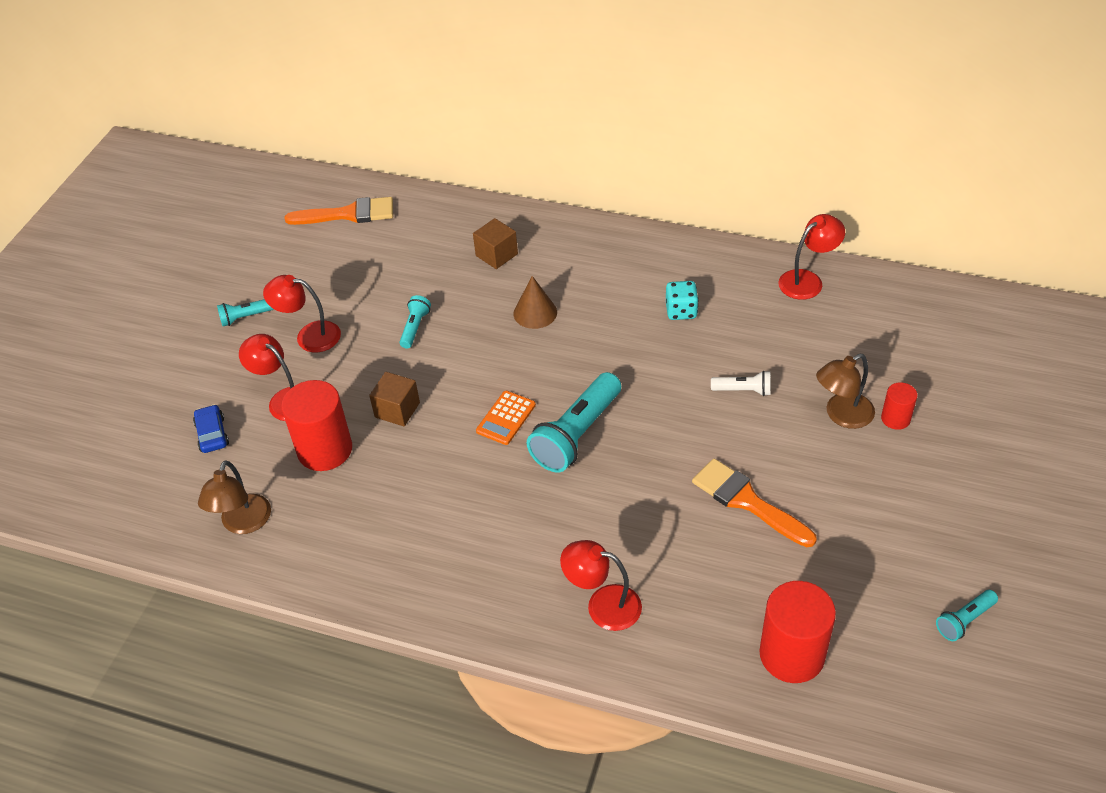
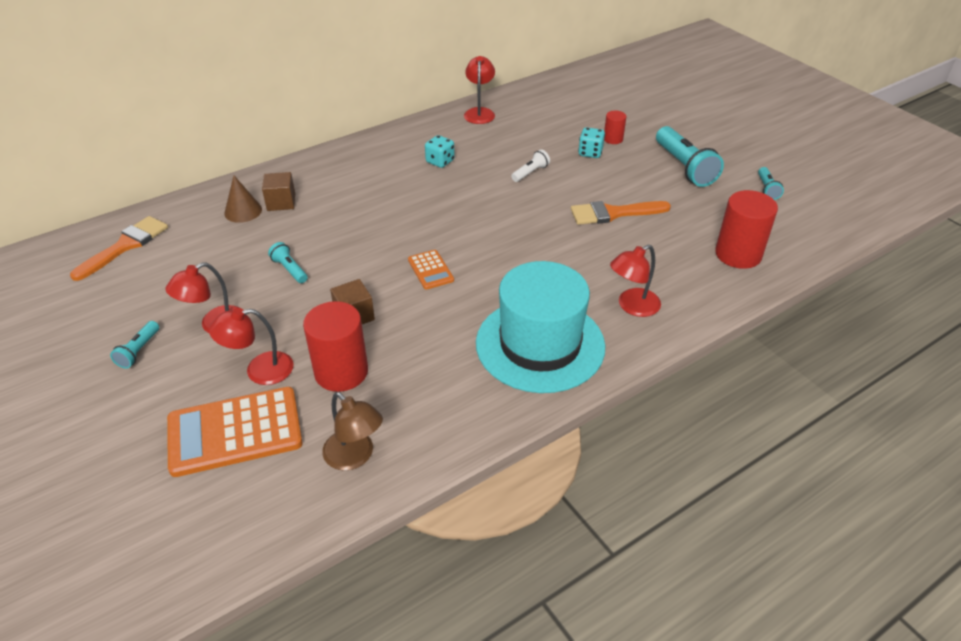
camera: 55 degrees left, 5 degrees down
(212, 434) = (235, 432): blue car -> orange calculator
(478, 563) = (540, 344): none -> turquoise hat
(535, 313) = (357, 213): brown cone -> brown cone (243, 211)
(577, 435) = (484, 248): turquoise flashlight -> turquoise flashlight (684, 167)
(842, 415) = (590, 153): brown lamp -> turquoise dice

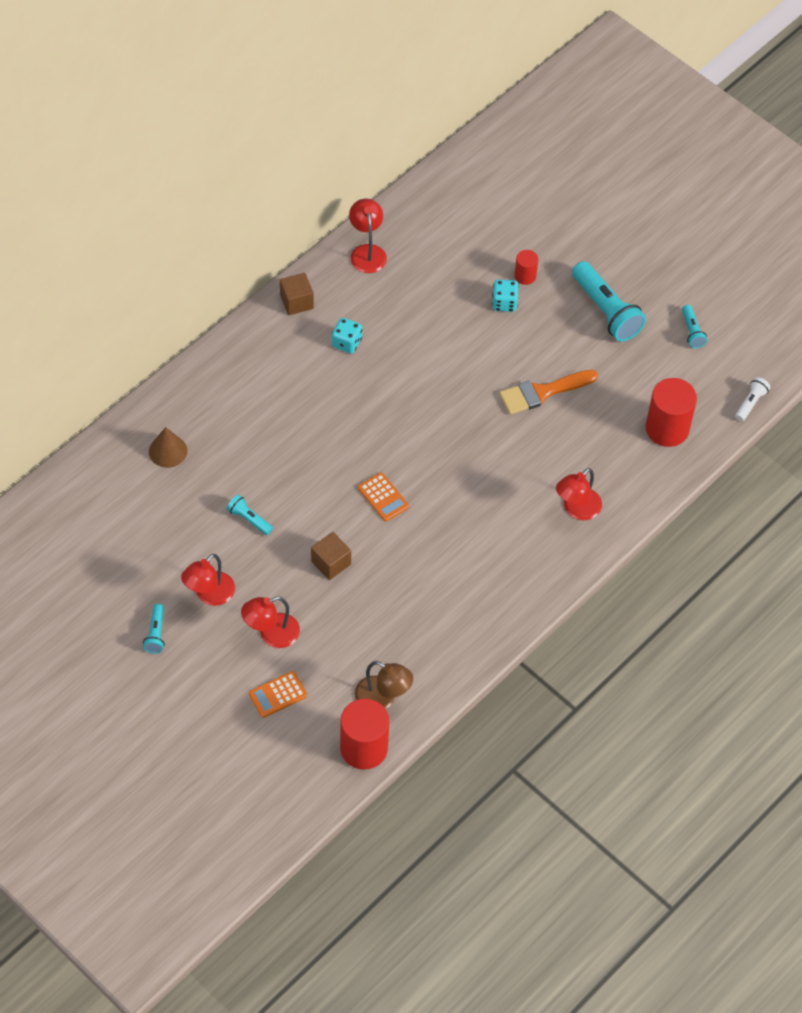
camera: 15 degrees left, 15 degrees up
(125, 246) = (73, 517): orange brush -> none
(235, 432) = (278, 694): orange calculator -> orange calculator, size x0.50
(281, 202) = (201, 432): brown cube -> brown cube (296, 302)
(341, 372) = (342, 623): red cylinder -> red cylinder (364, 748)
(530, 173) = (447, 345): white flashlight -> white flashlight (750, 403)
(540, 344) = (503, 565): turquoise hat -> none

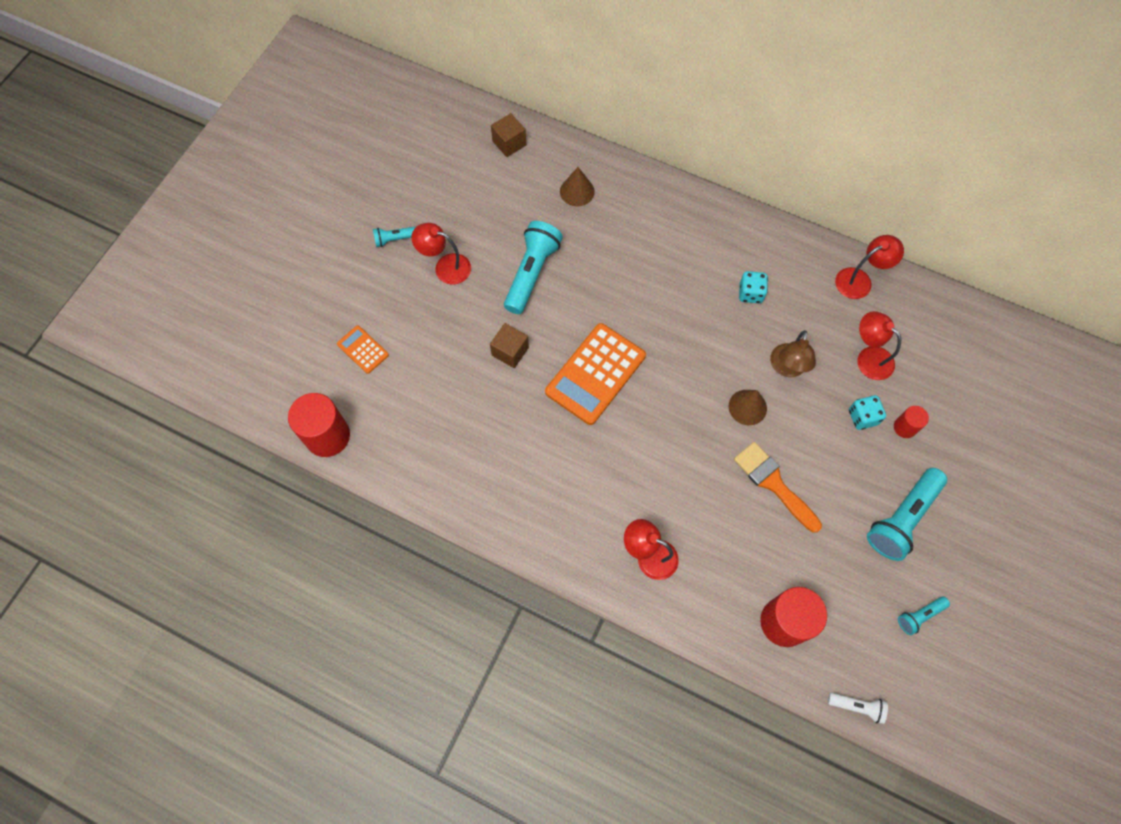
camera: 75 degrees right, 10 degrees up
(249, 519) = (531, 273): turquoise flashlight -> turquoise flashlight, size x2.00
(271, 634) = (421, 326): red lamp -> red lamp (868, 357)
(296, 302) = (776, 240): brown cube -> brown cube (509, 143)
(382, 698) = (382, 437): brown lamp -> brown lamp (787, 368)
(383, 497) = (595, 374): orange calculator -> orange calculator, size x2.01
(462, 386) = (747, 407): none -> brown cone

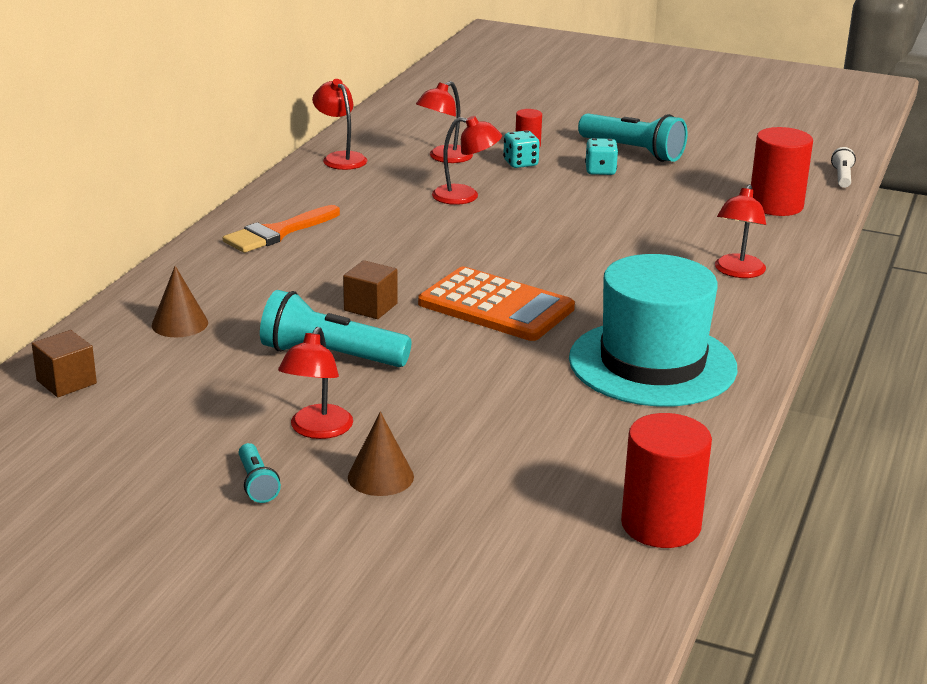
camera: 95 degrees left, 40 degrees down
(363, 349) = (488, 501): orange calculator -> none
(509, 464) = (652, 363): none -> turquoise hat
(510, 351) = (470, 368): brown cube -> brown cube (370, 307)
(747, 407) = (522, 217): brown cone -> brown cone (380, 477)
(750, 293) = (361, 213): turquoise dice -> turquoise dice (600, 171)
(774, 484) = (617, 206): orange brush -> orange brush (278, 232)
(787, 368) = (465, 196): brown lamp -> red lamp
(919, 616) = (734, 149): turquoise flashlight -> none

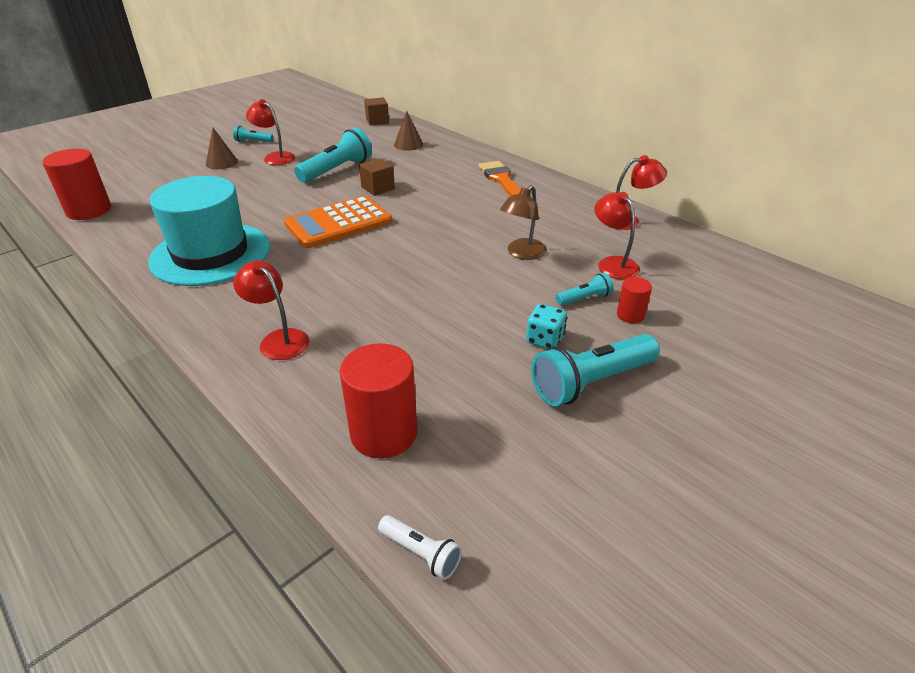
camera: 115 degrees right, 10 degrees up
(465, 196) = (522, 253): red lamp -> brown lamp
(520, 163) = (584, 298): turquoise dice -> turquoise flashlight

